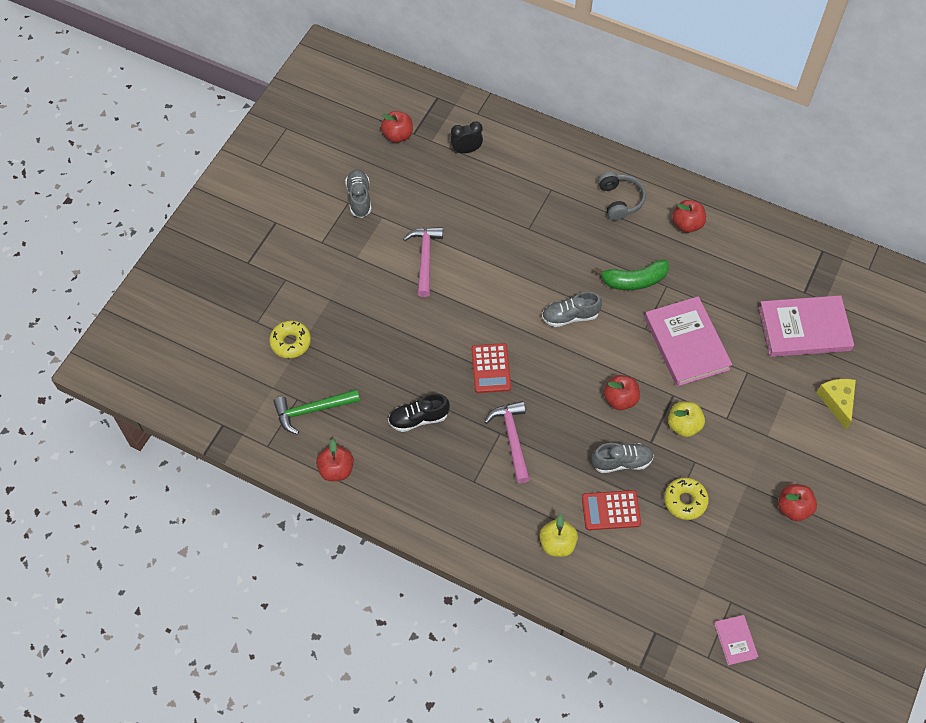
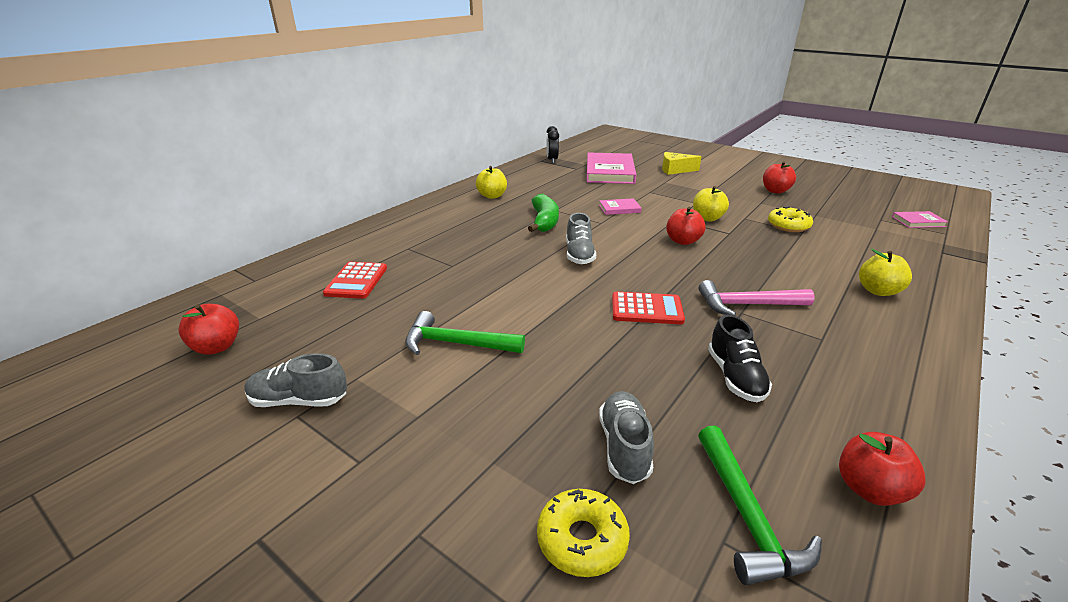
camera: 80 degrees left, 30 degrees down
(425, 258) = (456, 343): pink hammer -> green hammer
(466, 150) = (303, 293): black clock -> black clock (552, 160)
(611, 510) = (817, 258): red calculator -> red calculator (356, 281)
(620, 200) = (447, 218): grey headphones -> none
(621, 462) = (757, 248): grey shoe -> grey shoe (624, 447)
(686, 343) = (619, 209): pink book -> pink book, size x0.47
(687, 224) = (492, 196): red apple -> yellow apple

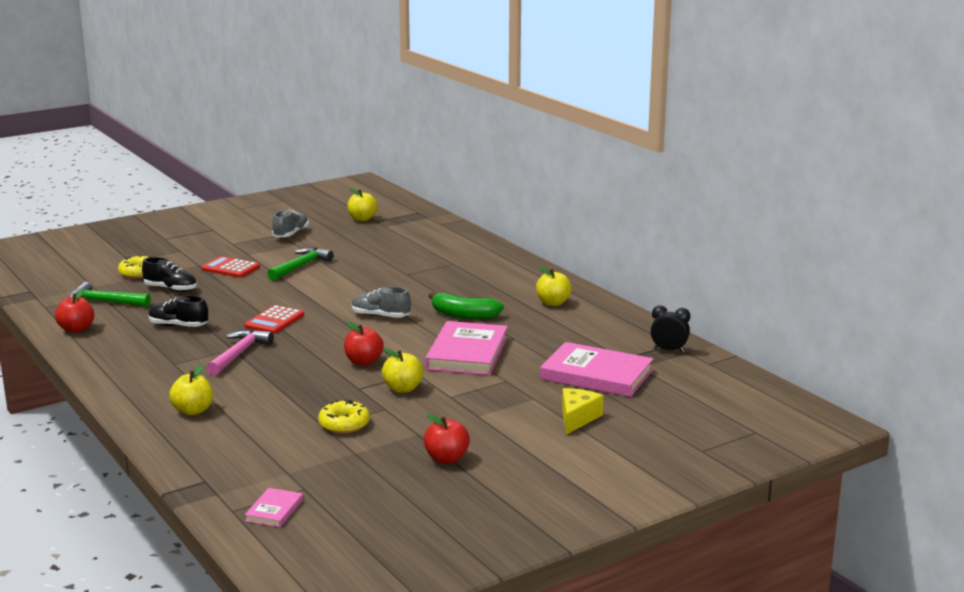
camera: 110 degrees right, 10 degrees down
(217, 347) = (362, 219): red apple -> yellow apple
(356, 281) = (411, 247): red calculator -> red calculator (230, 268)
(619, 209) = (467, 353): pink book -> pink book, size x2.13
(624, 447) = (171, 289): grey shoe -> black shoe

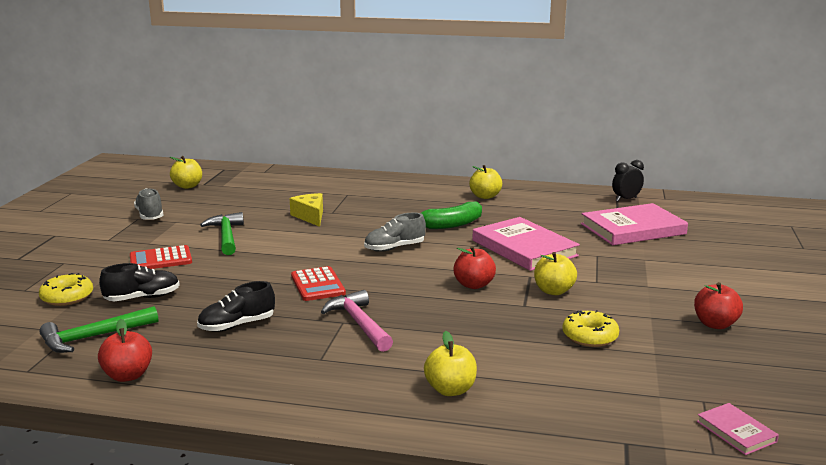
camera: 45 degrees left, 0 degrees up
(577, 418) = (700, 260): yellow cheese -> yellow cheese (310, 216)

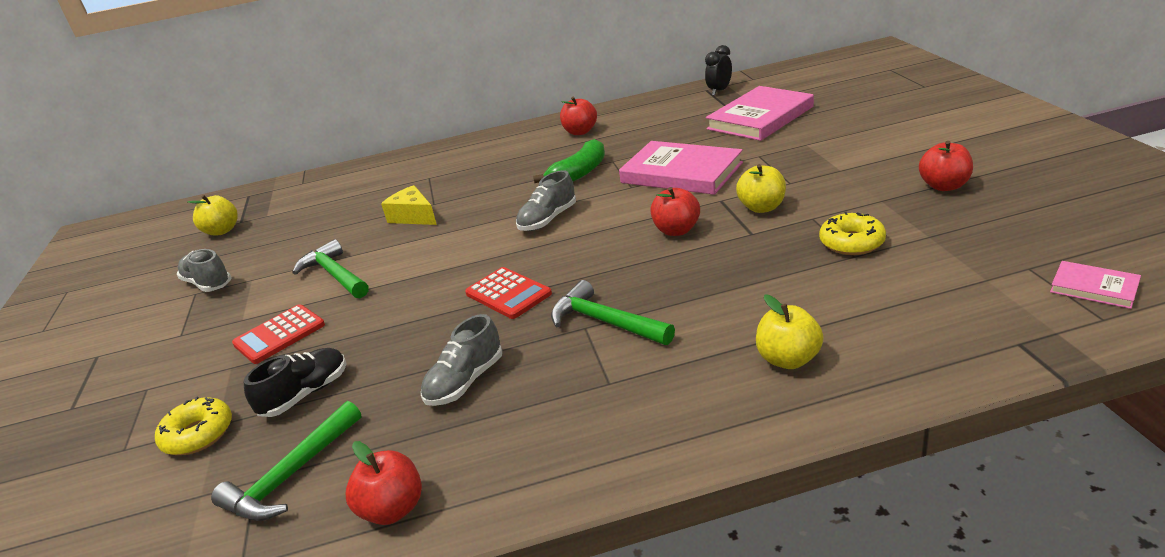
camera: 20 degrees left, 10 degrees up
(237, 325) = (465, 382): black shoe -> grey shoe
(359, 323) = (606, 322): pink hammer -> green hammer
(485, 196) = (580, 132): yellow apple -> red apple

